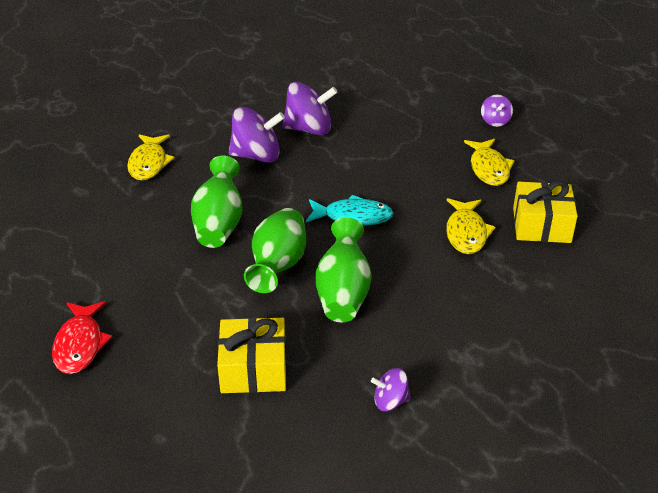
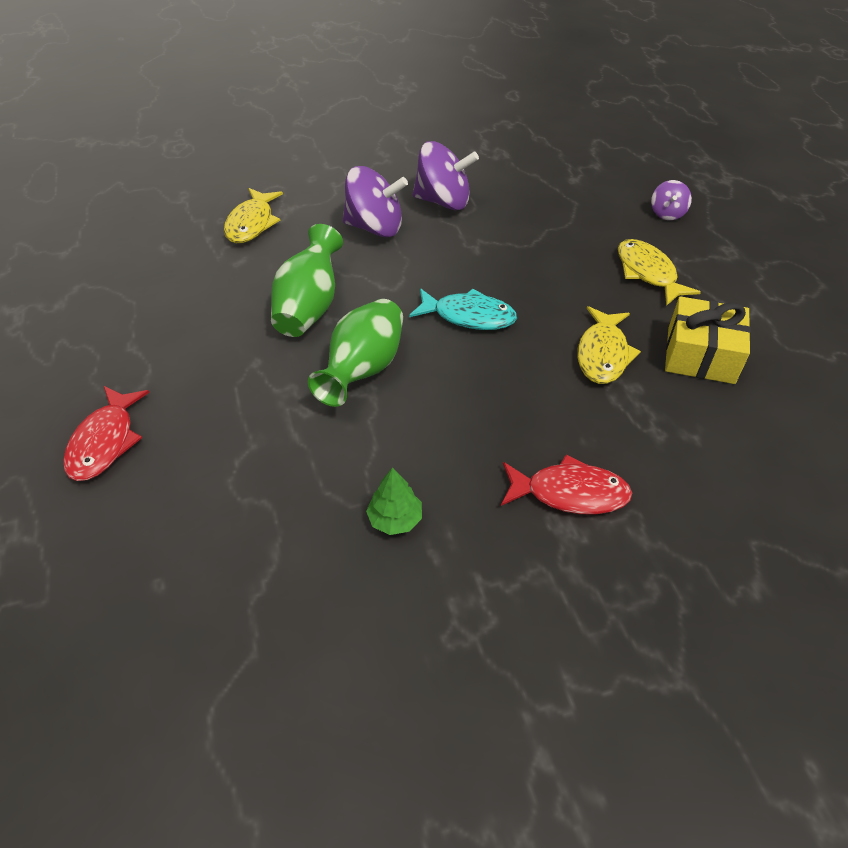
camera: 10 degrees right, 10 degrees up
(253, 368) = (298, 504): yellow gift -> none
(333, 369) = (395, 519): none -> green tree
(343, 293) = (433, 415): green vase -> none
(390, 401) = (456, 577): purple spinning top -> none
(462, 334) = (570, 493): none -> red fish
(489, 168) = (647, 273): yellow fish -> yellow fish turned 150 degrees clockwise

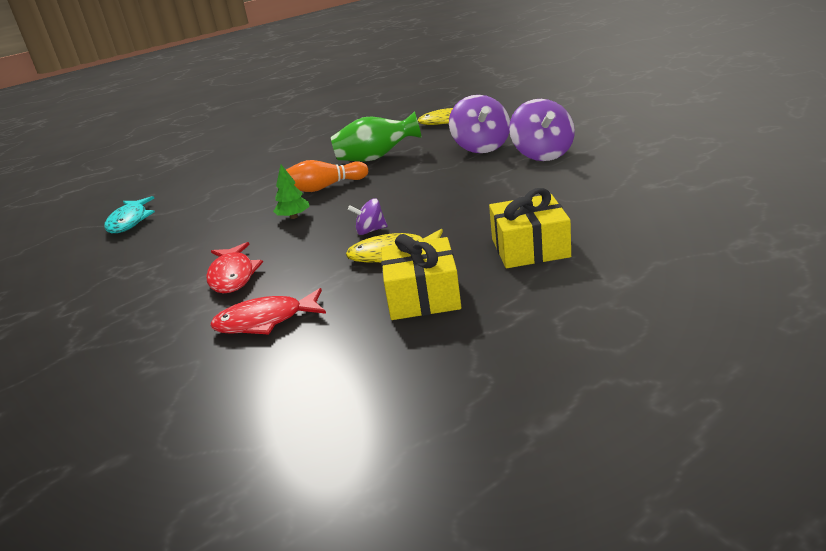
camera: 75 degrees right, 20 degrees down
(105, 442) = (239, 156): red fish -> red fish (265, 321)
(363, 369) = (324, 187): green vase -> orange bowling pin
(395, 519) = (199, 231): green tree -> green tree (294, 217)
(469, 316) = (403, 199): turquoise fish -> turquoise fish (129, 221)
(647, 273) = (530, 248): yellow fish -> yellow gift
(667, 213) = (651, 236): purple spinning top -> purple spinning top (370, 231)

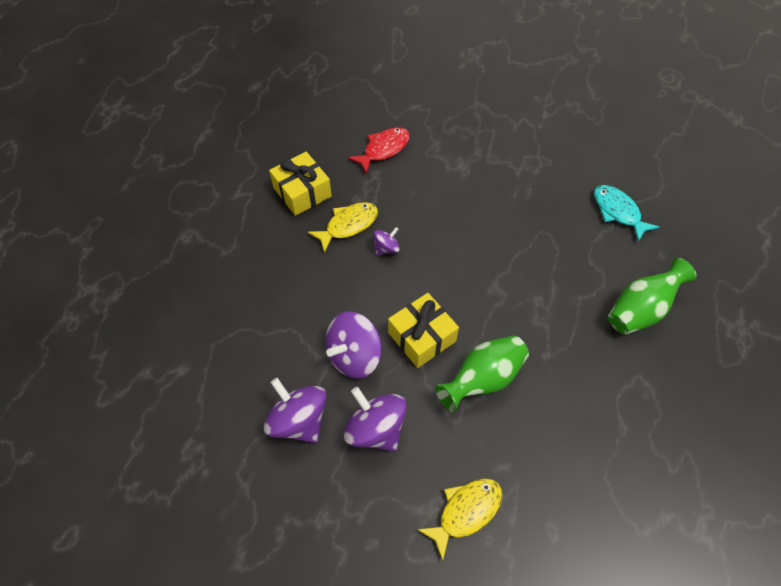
camera: 145 degrees right, 30 degrees up
(217, 173) = (641, 309): none -> green vase
(233, 276) = (445, 177): red fish -> none
(294, 217) = (469, 252): green tree -> none
(324, 187) = (486, 305): orange bowling pin -> none
(469, 176) = (354, 356): none -> purple spinning top
(530, 248) = (254, 255): yellow gift -> yellow gift (422, 337)

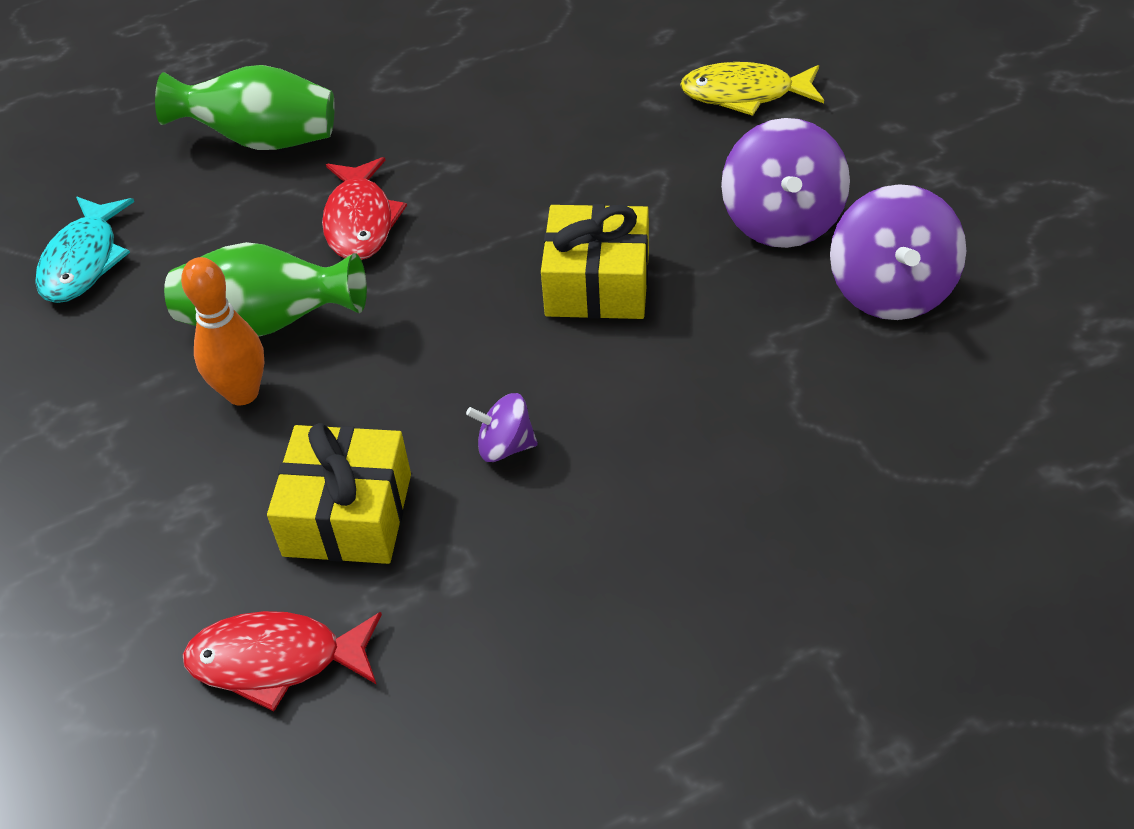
camera: 135 degrees left, 10 degrees down
(302, 192) = (548, 681): yellow gift -> yellow gift (347, 514)
(348, 225) = (527, 537): yellow fish -> none
(354, 356) = (729, 320): purple spinning top -> none
(482, 379) = (571, 190): green vase -> green vase (269, 323)
(494, 207) = (242, 393): none -> orange bowling pin
(546, 299) = (360, 221): none -> red fish

